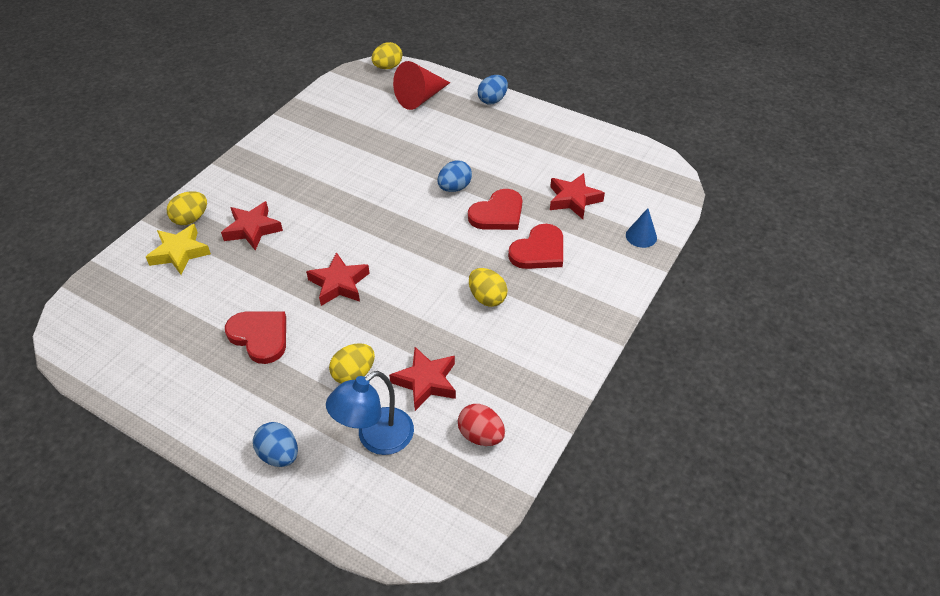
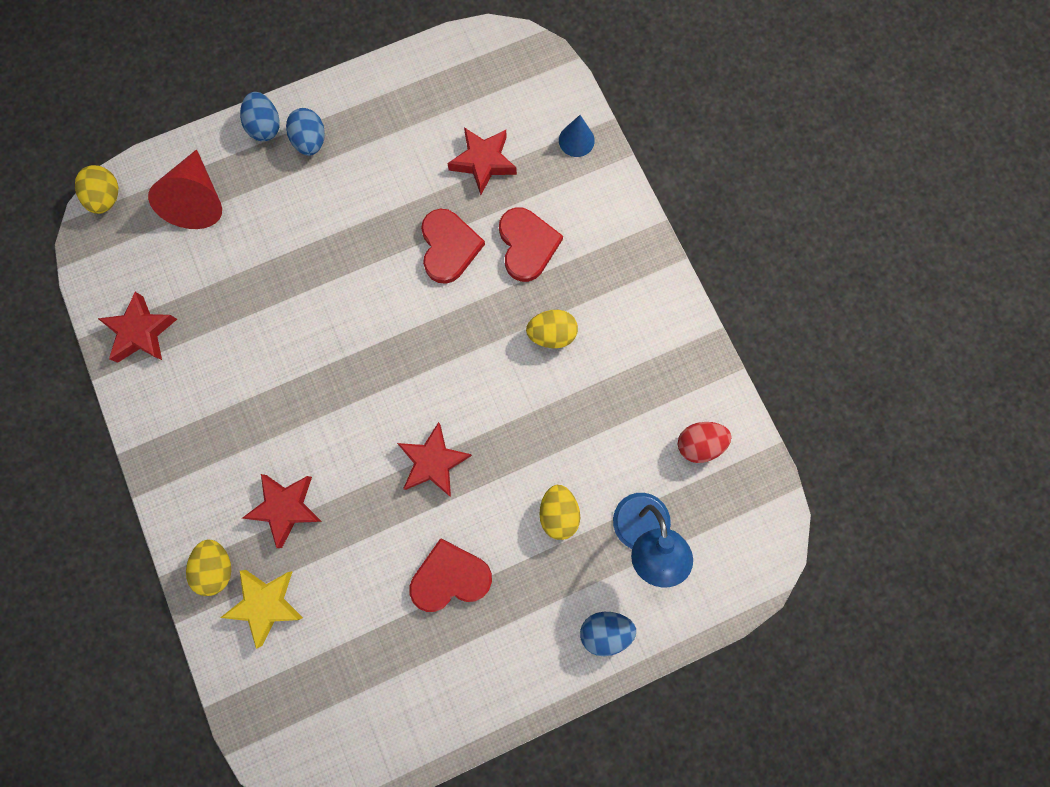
camera: 55 degrees left, 30 degrees up
(426, 381) = (611, 453): red star -> red star (141, 332)
(454, 188) = (379, 263): blue egg -> blue egg (311, 142)

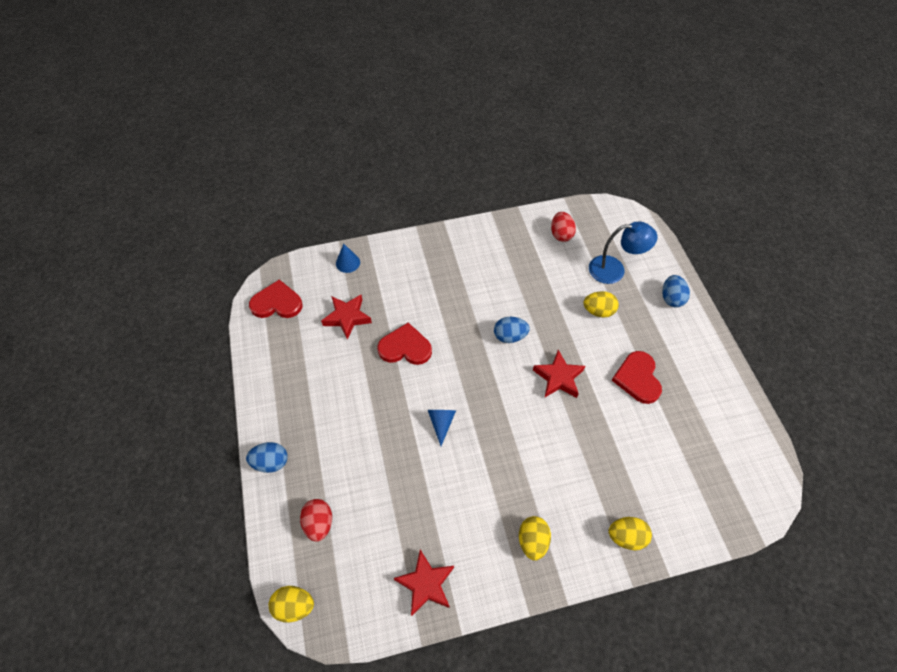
camera: 80 degrees left, 20 degrees down
(199, 199) = (319, 523): red cone -> red egg
(266, 603) = (654, 503): yellow star -> none
(285, 507) = (584, 480): red star -> none
(311, 142) = (295, 429): blue egg -> blue egg (509, 336)
(342, 314) = (441, 423): none -> blue cone
(527, 245) = (415, 301): red heart -> red heart (277, 303)
(551, 334) = (480, 297): yellow egg -> yellow egg (532, 541)

